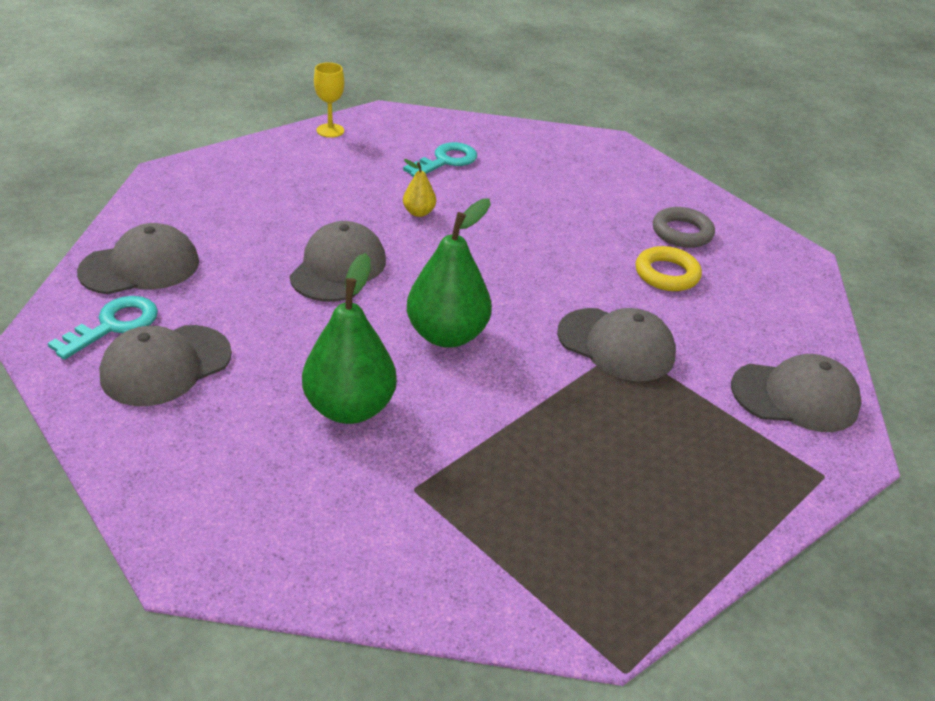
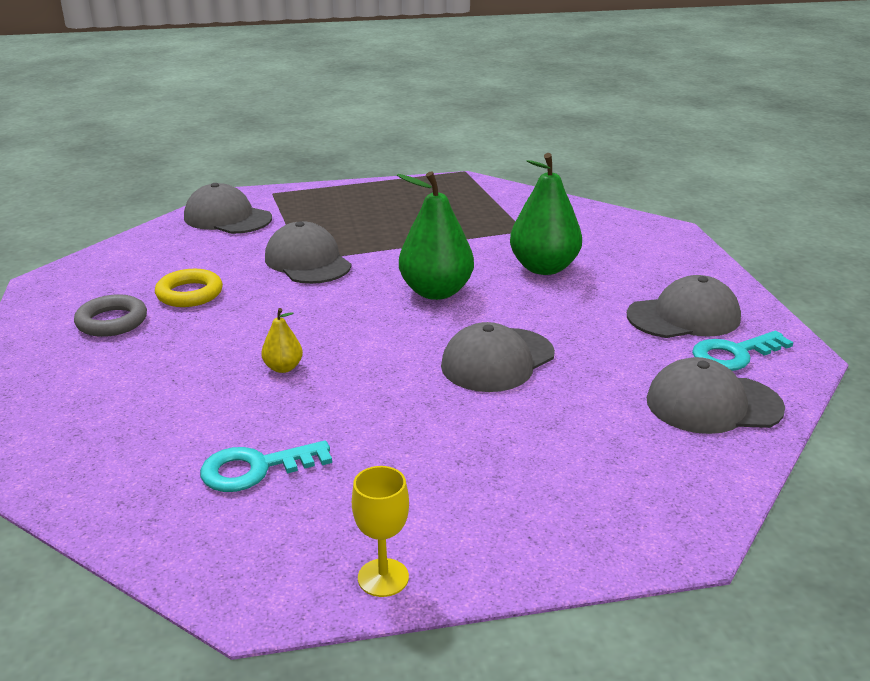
camera: 150 degrees left, 10 degrees down
(419, 212) = (364, 401): yellow pear -> yellow pear (283, 368)

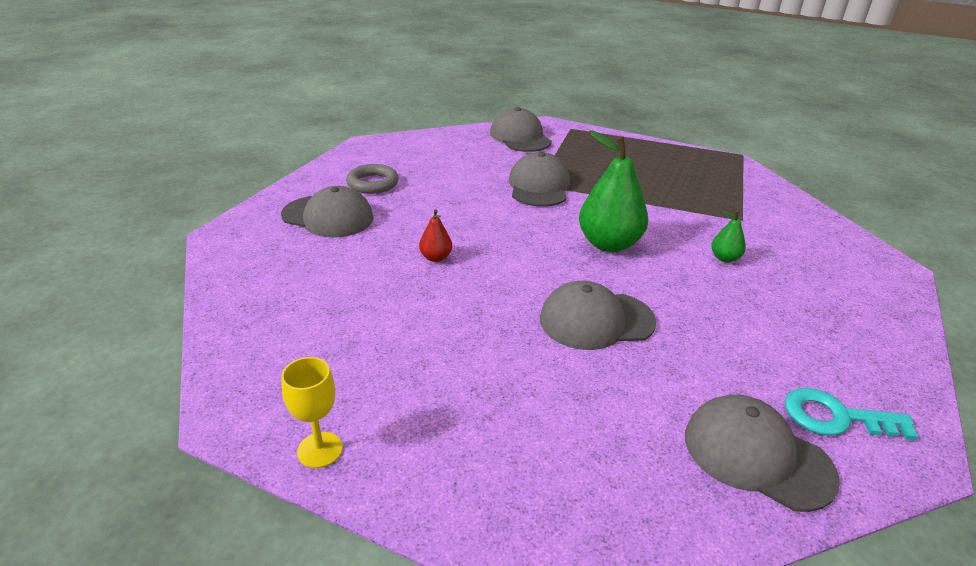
camera: 35 degrees right, 5 degrees up
(189, 294) = (437, 182): yellow ring -> none
(255, 469) = (337, 322): turquoise key -> none
(283, 368) = (436, 257): yellow pear -> red pear
(544, 268) = (725, 258): green pear -> green pear, size x0.47
(684, 317) = (819, 356): grey cap -> grey cap (328, 216)

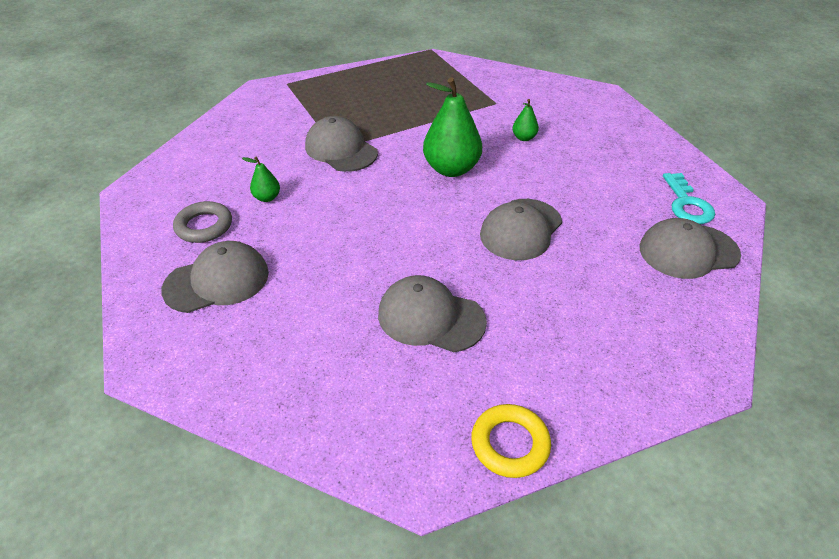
camera: 45 degrees left, 10 degrees up
(320, 450) = (510, 444): yellow goblet -> yellow ring
(436, 257) = (360, 256): red pear -> none
(437, 188) = (267, 198): none -> green pear
(520, 137) = (260, 112): grey cap -> grey cap (431, 317)
(835, 417) = (687, 204): turquoise key -> turquoise key turned 60 degrees counterclockwise

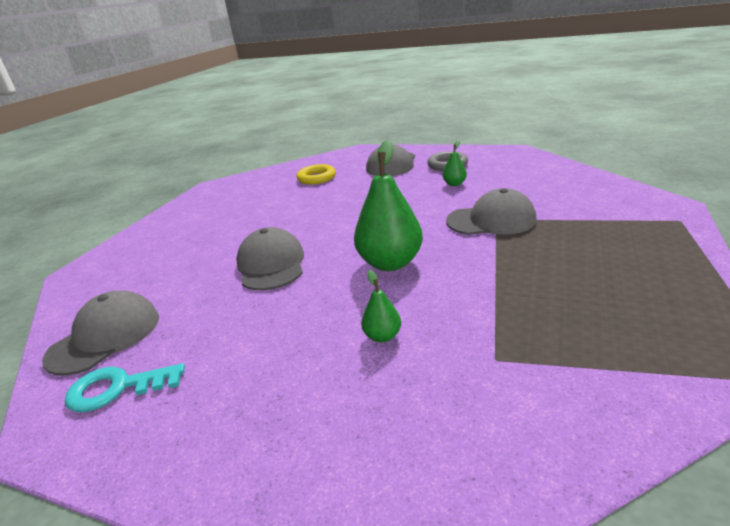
camera: 135 degrees right, 15 degrees down
(431, 317) = (270, 208): grey cap -> none
(510, 444) = (183, 206): yellow ring -> yellow ring (316, 178)
(687, 204) = (117, 388): turquoise key -> turquoise key turned 45 degrees counterclockwise

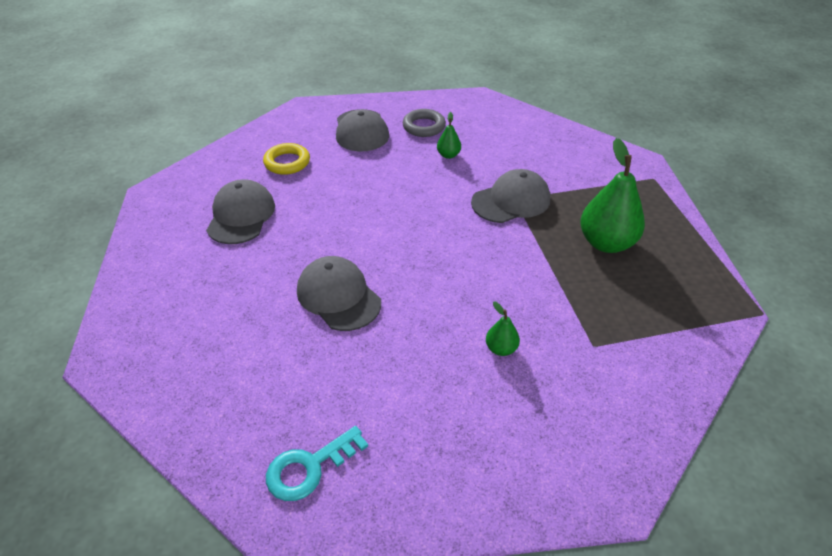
camera: 30 degrees left, 15 degrees up
(105, 337) = (237, 424): grey cap -> grey cap (241, 216)
(390, 263) = (454, 270): green pear -> green pear (606, 243)

